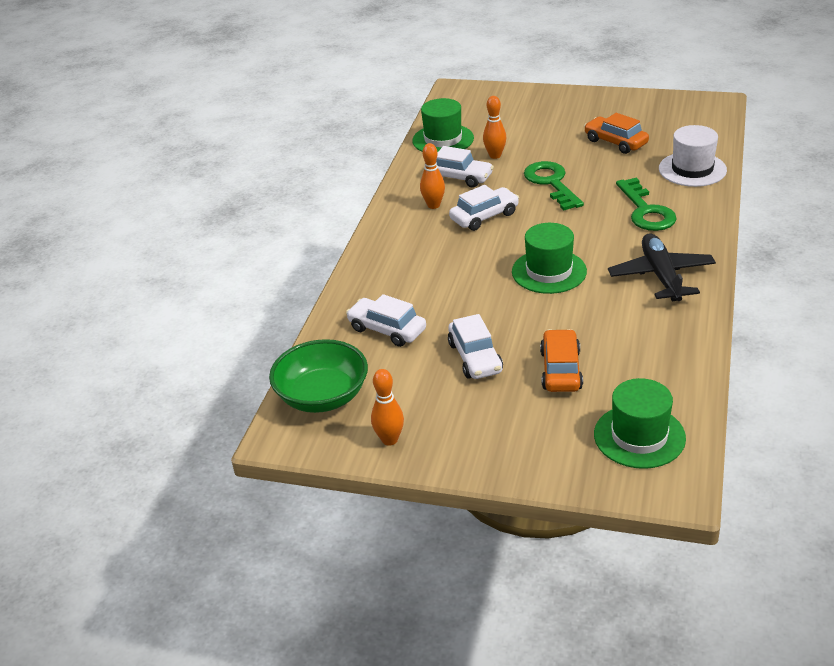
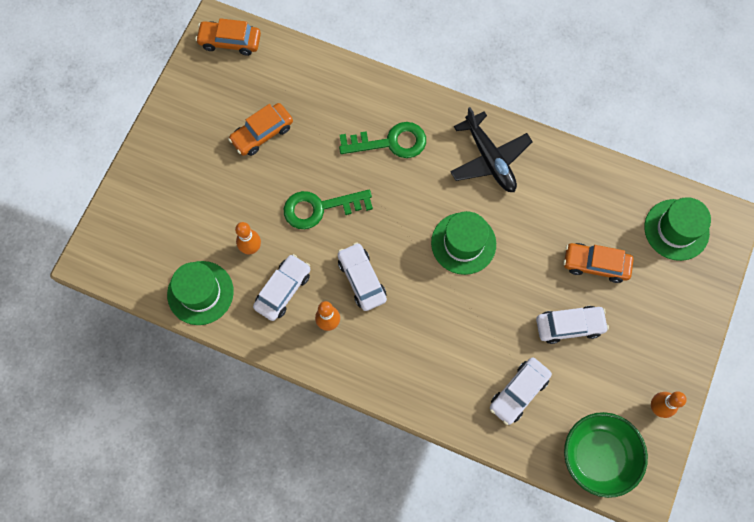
camera: 85 degrees left, 35 degrees up
(661, 276) = (489, 159): black plane -> black plane turned 120 degrees counterclockwise
(692, 169) = (332, 85): white hat -> none
(704, 111) = (230, 42): none -> orange car

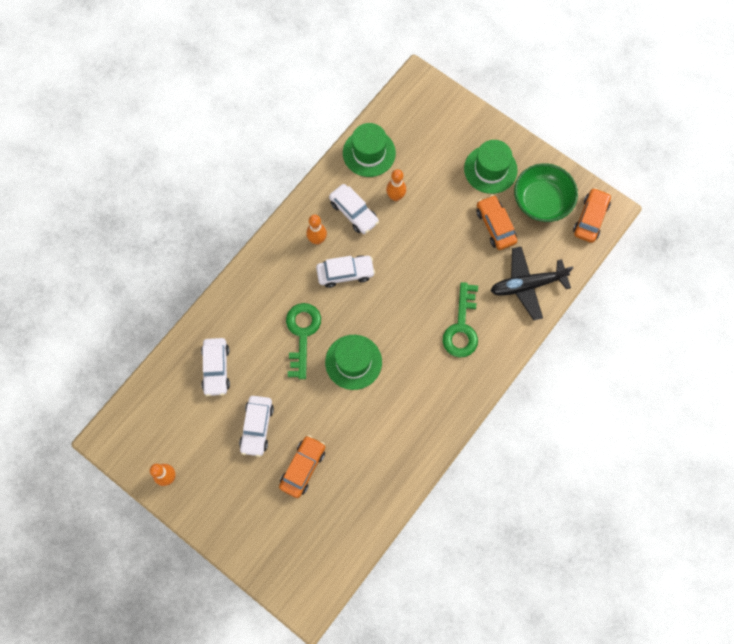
camera: 105 degrees right, 0 degrees up
(320, 208) = (416, 256): green key -> green key (302, 334)
(489, 159) = (424, 407): black plane -> black plane (527, 285)
(518, 392) = (216, 369): white car -> white car turned 150 degrees counterclockwise
(598, 456) = (146, 415): green bowl -> green bowl (541, 201)
(676, 229) = (314, 552): green hat -> green hat (490, 169)

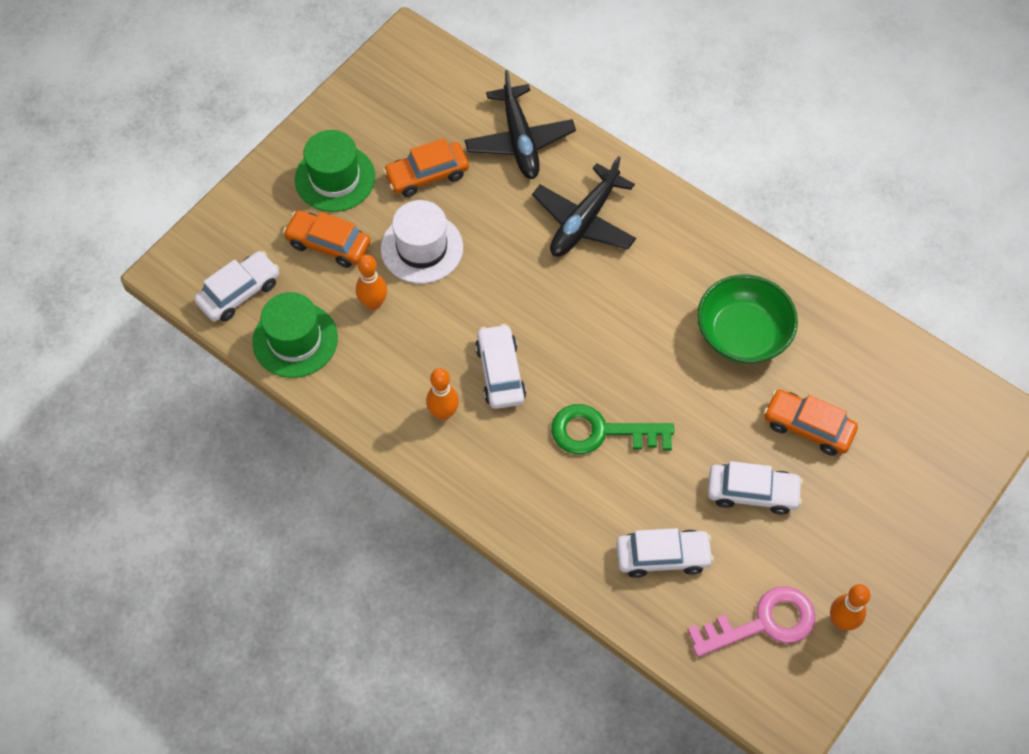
camera: 90 degrees left, 10 degrees down
(170, 427) = (762, 623): none -> pink key
(353, 362) = (642, 361): green hat -> none
(354, 212) = (398, 361): white car -> white car (239, 292)
(437, 224) = (422, 248): none -> white hat
(461, 327) = (584, 221): green key -> black plane
(541, 201) = (390, 118): green bowl -> green bowl (742, 334)
(590, 218) = (419, 63): orange car -> orange car (328, 244)

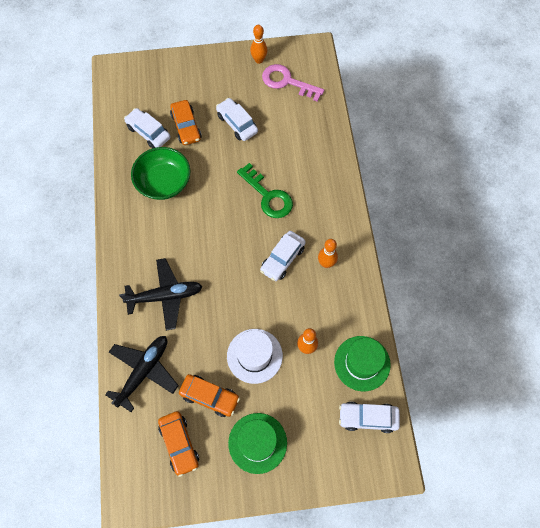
camera: 135 degrees left, 5 degrees up
(328, 244) = (298, 403): orange car -> orange car (179, 444)
(662, 556) = (297, 132): white car -> white car (148, 132)

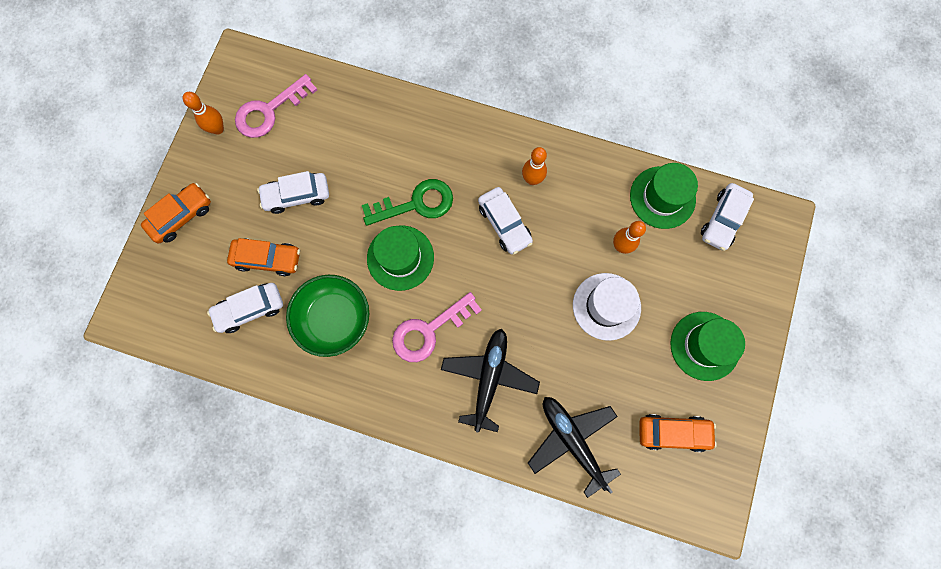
camera: 65 degrees left, 10 degrees up
(182, 243) = (429, 330): none -> pink key
(210, 396) = (633, 376): orange car -> orange car (181, 216)
(224, 203) = (400, 258): none -> green hat

